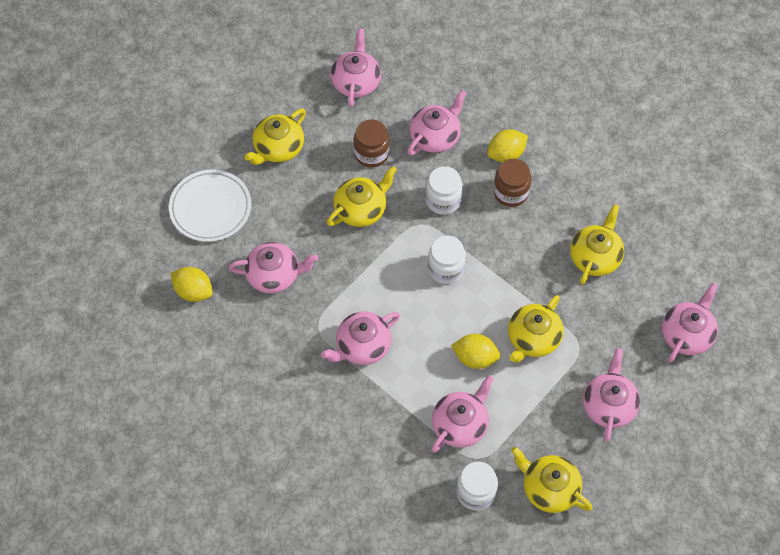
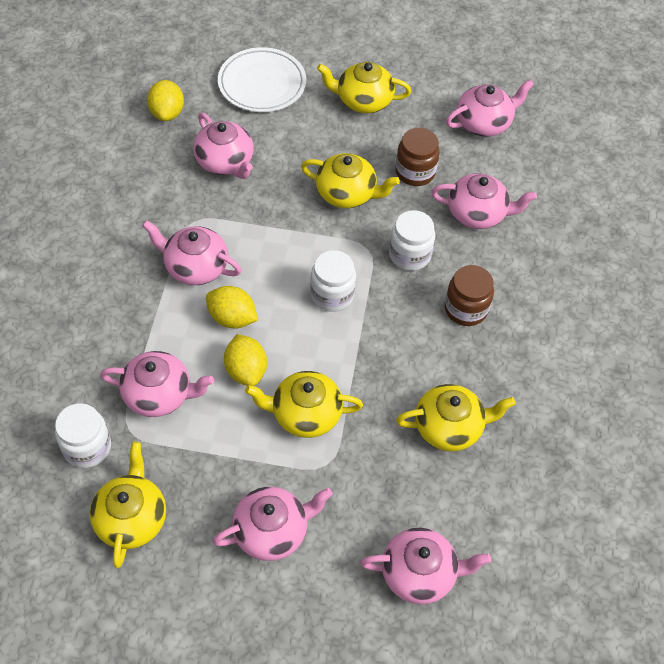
camera: 55 degrees right, 5 degrees down
(506, 154) = (508, 283): yellow lemon -> yellow lemon (232, 318)

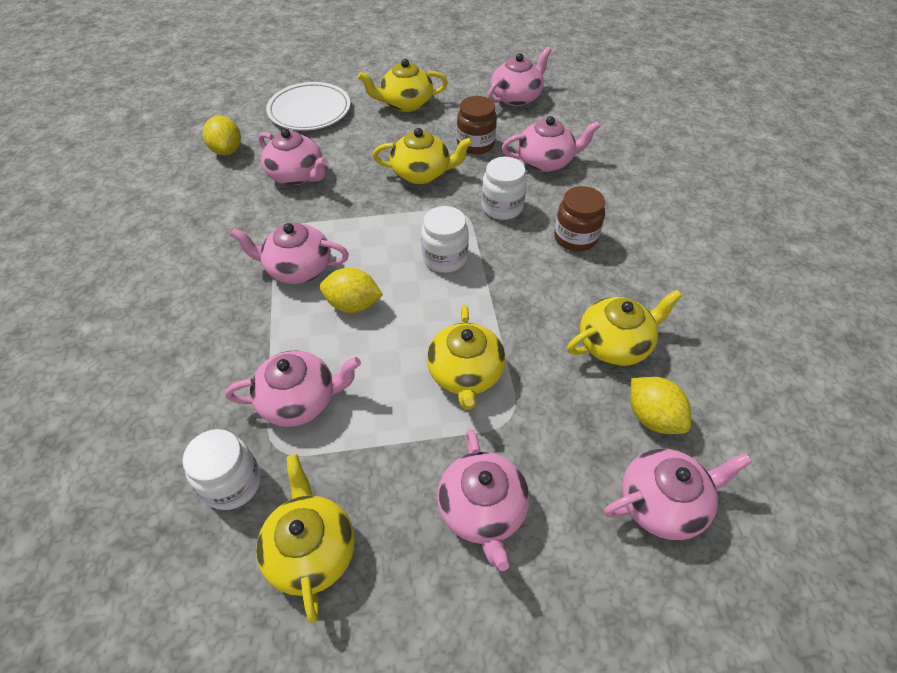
camera: 15 degrees left, 5 degrees down
(246, 370) = (386, 349): yellow lemon -> yellow lemon (652, 417)
(272, 531) = (482, 510): pink teapot -> pink teapot turned 120 degrees clockwise
(305, 414) = (465, 374): yellow teapot -> yellow teapot turned 75 degrees counterclockwise

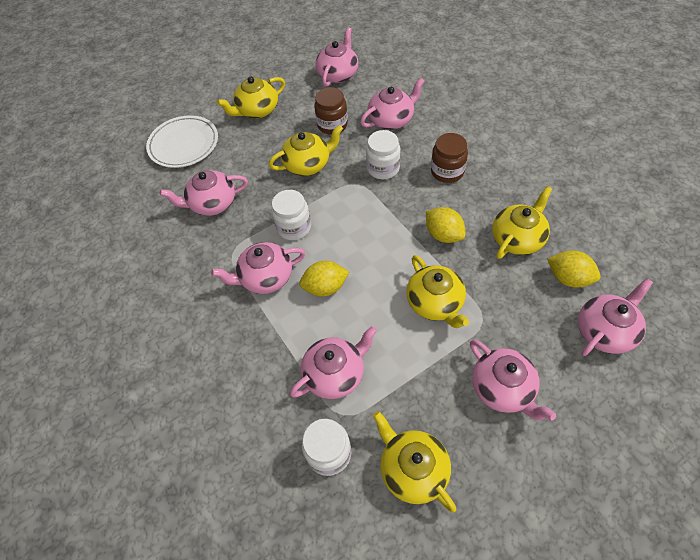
camera: 20 degrees left, 5 degrees up
(227, 150) = (139, 204): yellow lemon -> yellow lemon (443, 235)
(297, 175) = (212, 203): pink teapot -> pink teapot turned 150 degrees clockwise
(445, 258) = (367, 224): white jar -> white jar (294, 227)

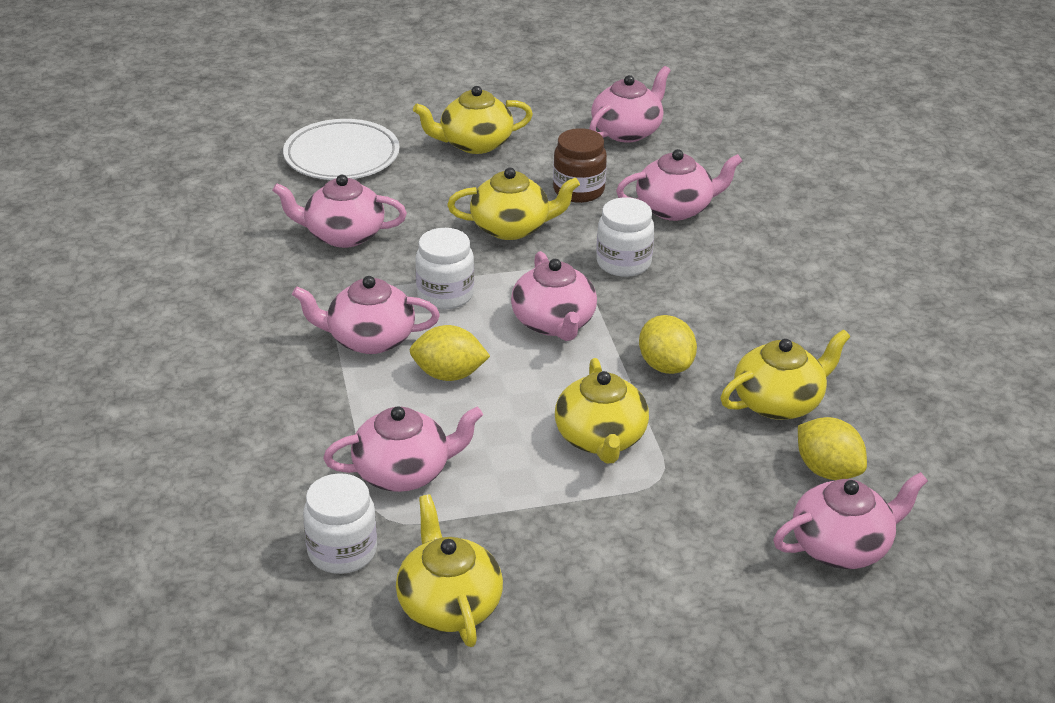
camera: 15 degrees right, 20 degrees down
(447, 171) = (722, 293): brown jar -> none
(503, 388) = (638, 561): pink teapot -> pink teapot (553, 323)

